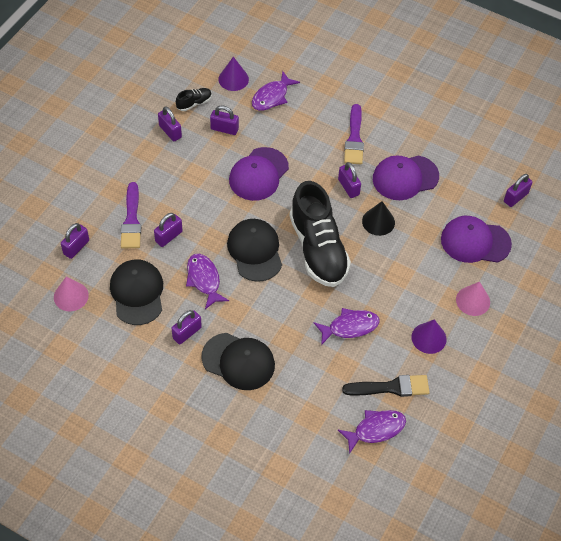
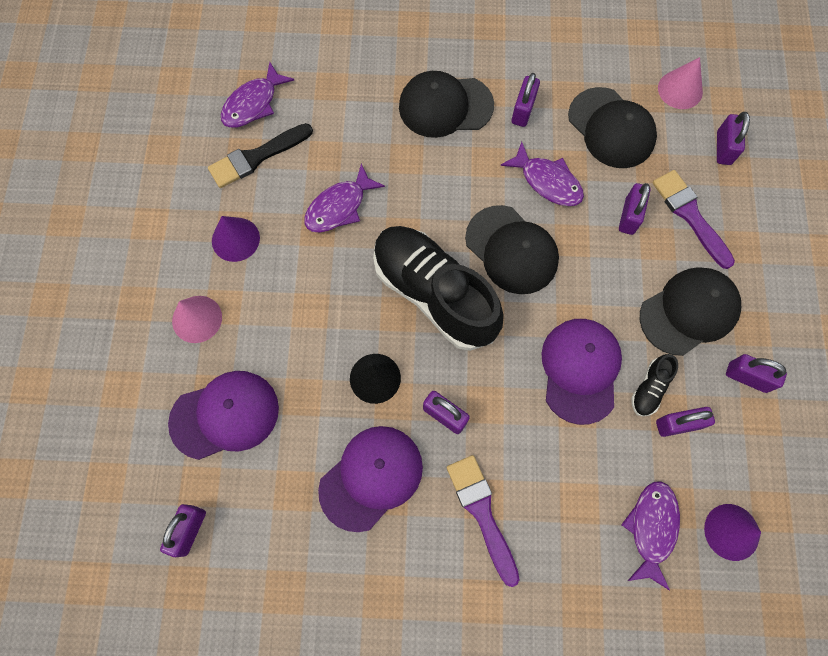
camera: 155 degrees right, 15 degrees up
(175, 173) = (689, 312): none -> black cap
(194, 103) = (753, 448): black shoe -> black shoe (649, 388)

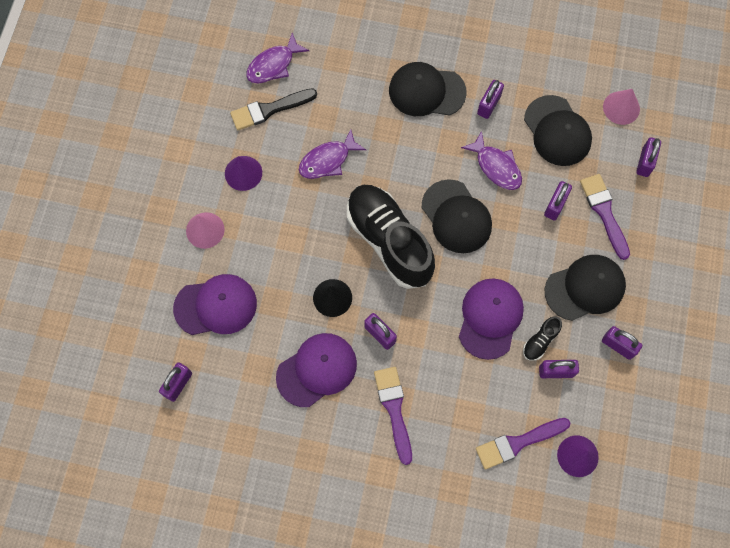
camera: 10 degrees right, 0 degrees up
(651, 528) = (518, 443): purple fish -> purple brush

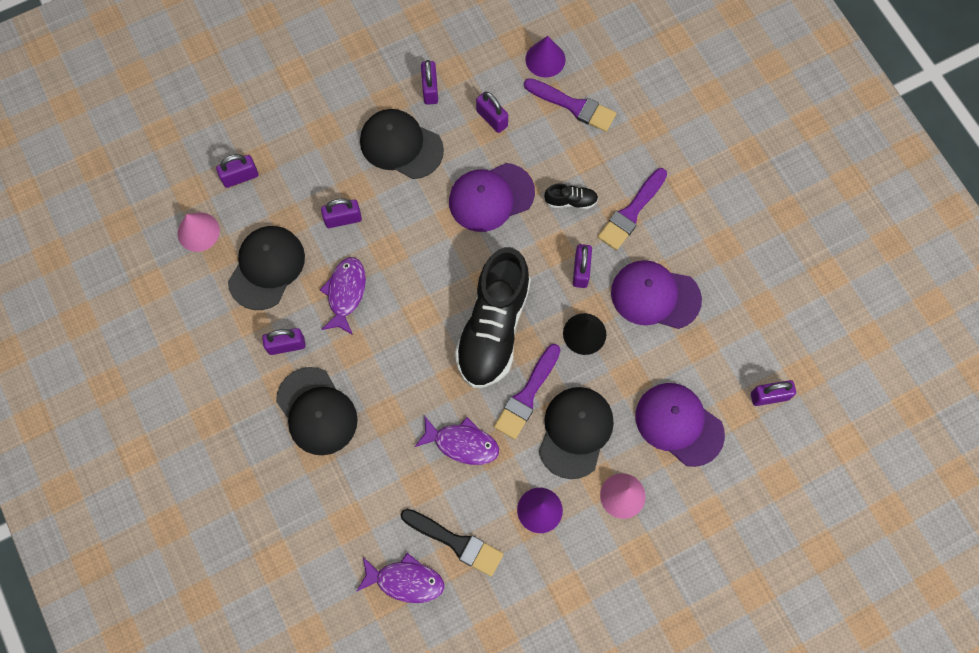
camera: 130 degrees left, 0 degrees up
(456, 217) = (422, 290): black cap -> black cap (575, 432)
(540, 341) = (477, 147): black shoe -> black shoe (570, 201)
(604, 212) = (317, 176): purple brush -> purple brush (527, 395)

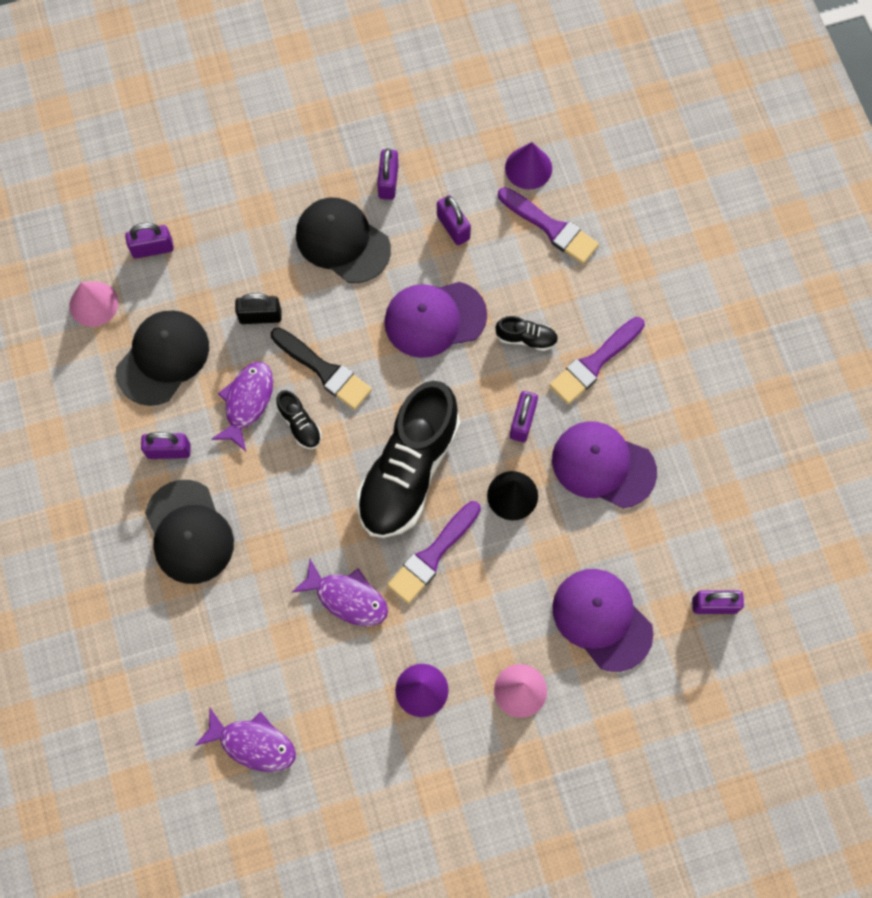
camera: 10 degrees right, 0 degrees up
(343, 219) = (260, 316): purple padlock -> black padlock
(394, 304) = (300, 424): none -> black shoe
(456, 542) = (319, 710): black brush -> black brush (324, 370)
(575, 432) = (480, 607): black cap -> none

